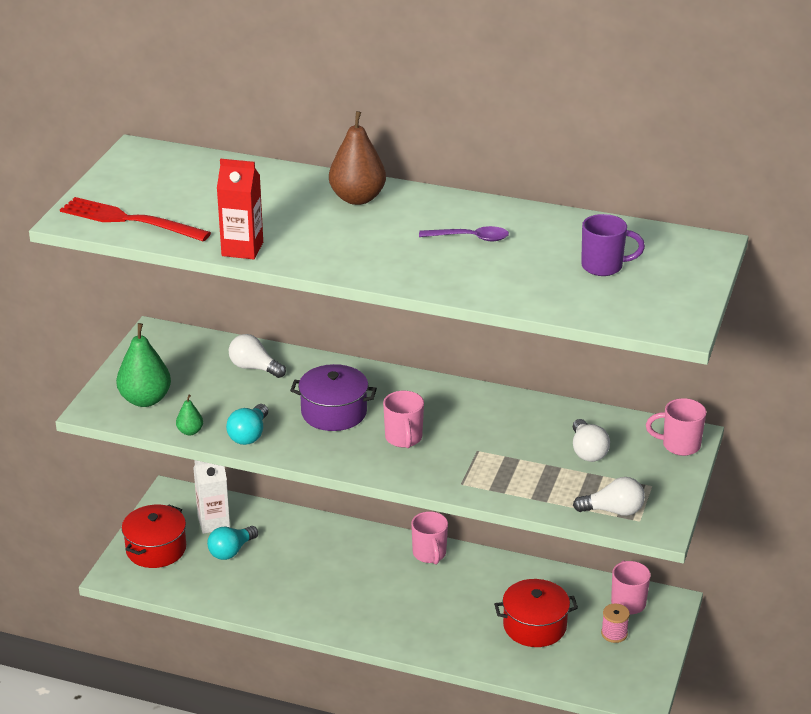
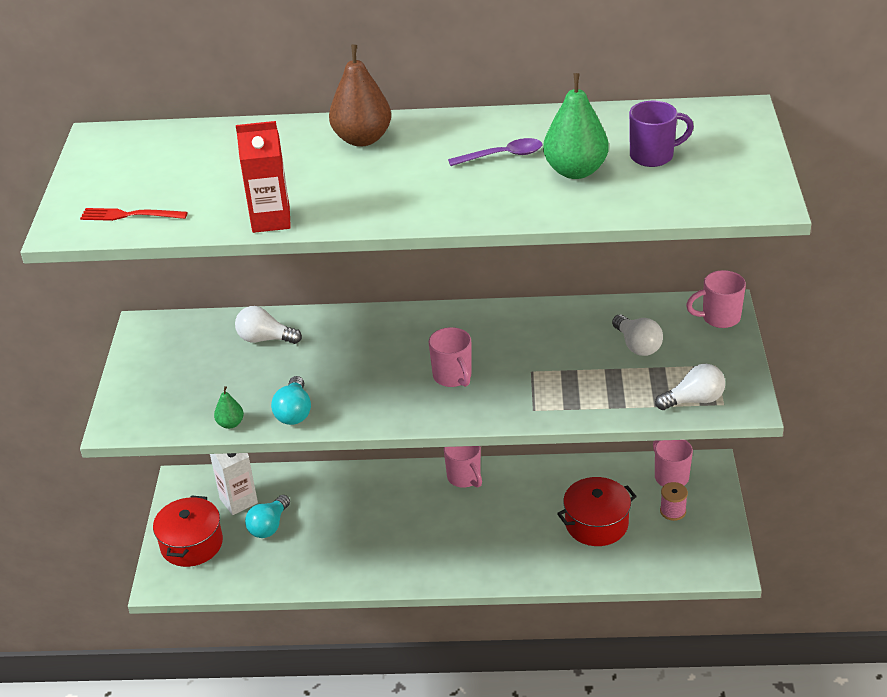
camera: 15 degrees left, 5 degrees up
(129, 220) = (129, 215): red fork -> red fork, size x0.59
(145, 400) = (167, 401): green pear -> green pear (575, 171)
(334, 412) = (369, 366): purple pot -> none

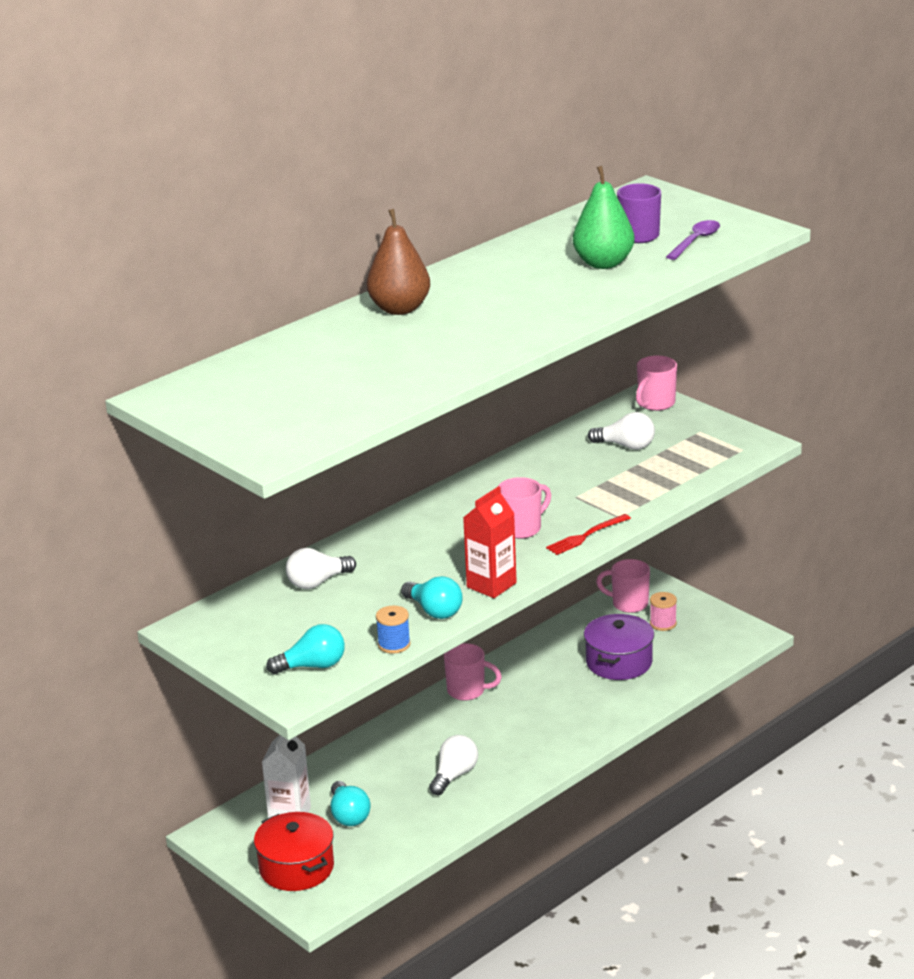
camera: 45 degrees left, 10 degrees down
(129, 215) = (309, 425): red fork -> red fork (586, 536)
(162, 407) = (312, 666): none -> turquoise light bulb
(230, 424) = (394, 644): green pear -> blue spool
(271, 220) = (436, 379): red carton -> red carton (491, 585)
(453, 377) = (522, 528): pink mug -> pink mug turned 60 degrees counterclockwise
(502, 156) = (532, 276): purple spoon -> purple spoon (696, 241)
(596, 524) = (619, 662): red pot -> purple pot
(694, 400) = (720, 457): white light bulb -> white light bulb (454, 775)

